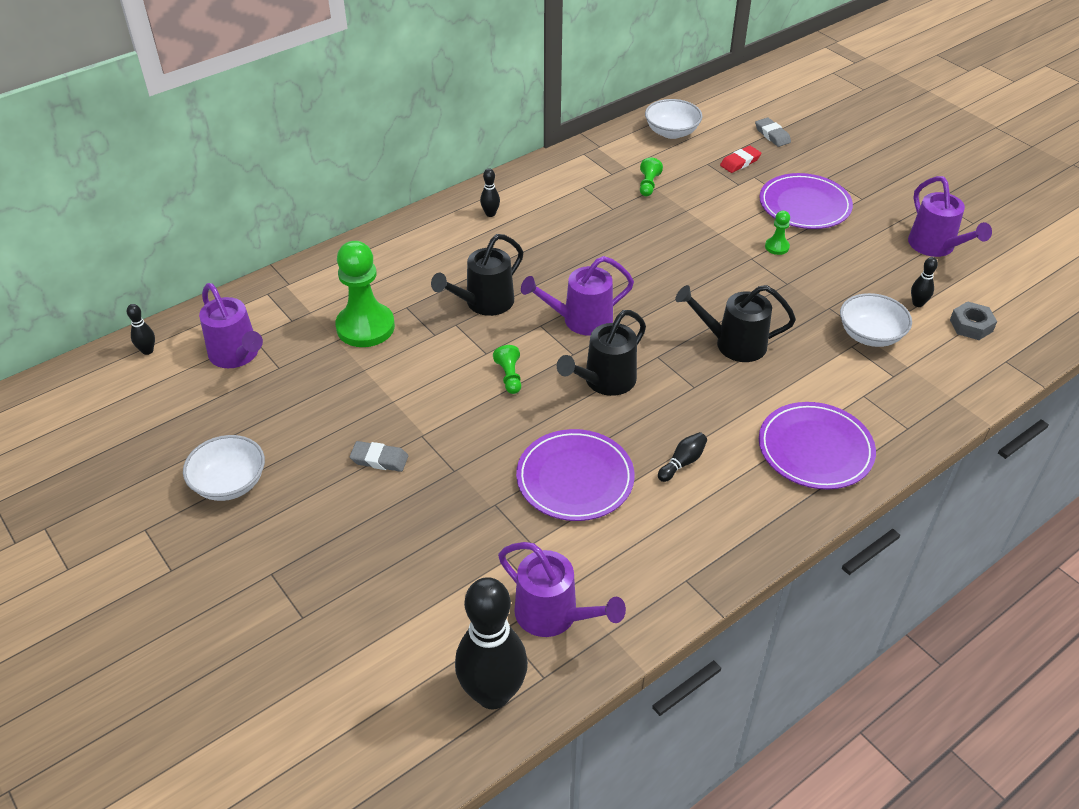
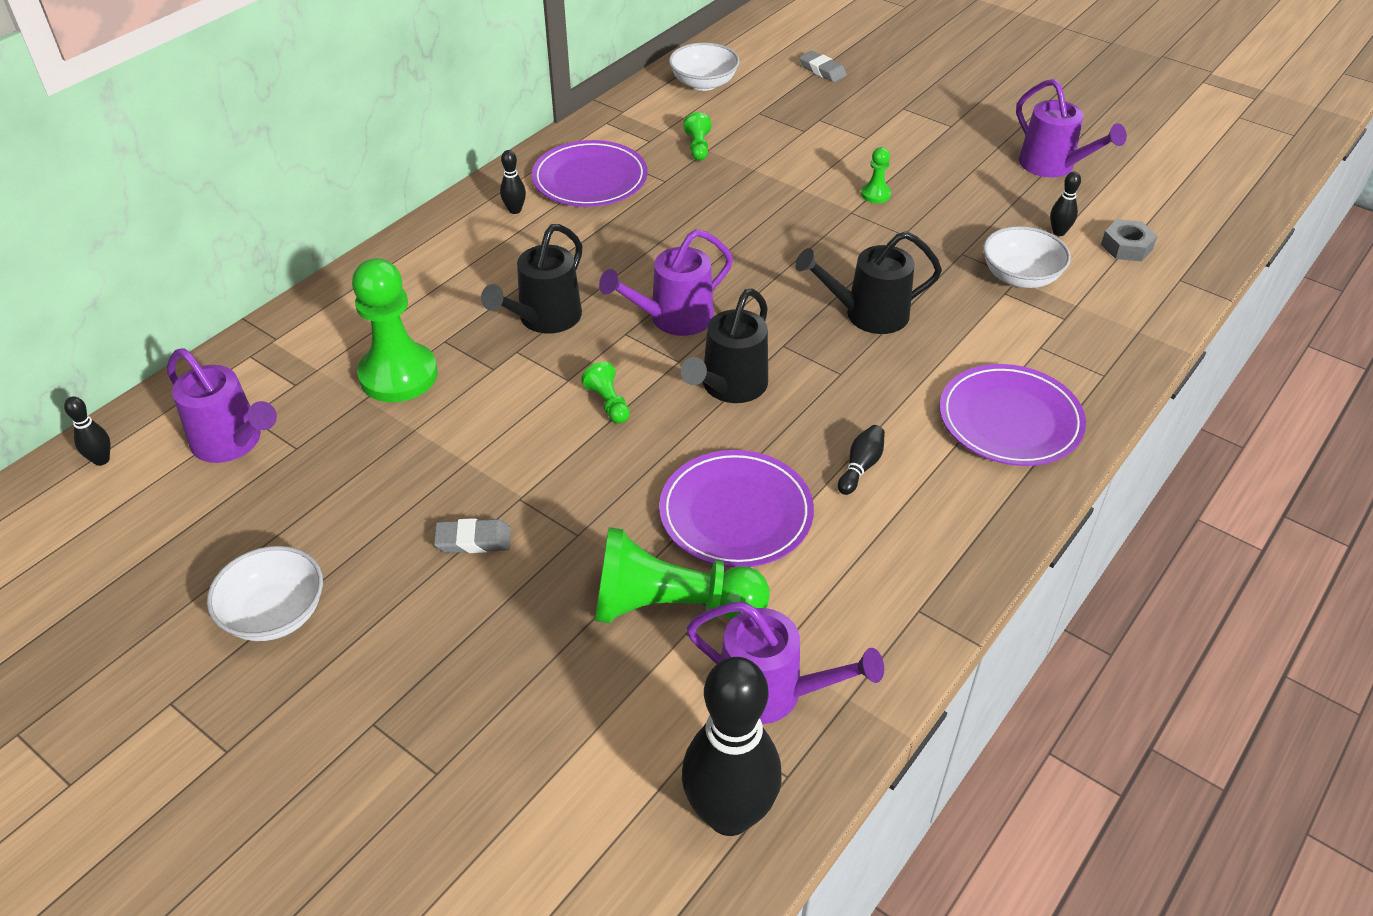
camera: 15 degrees left, 0 degrees up
(503, 537) = (671, 606): none -> green pawn
(740, 162) = (796, 106): red eraser -> none
(804, 205) = (889, 143): purple plate -> purple plate (590, 179)

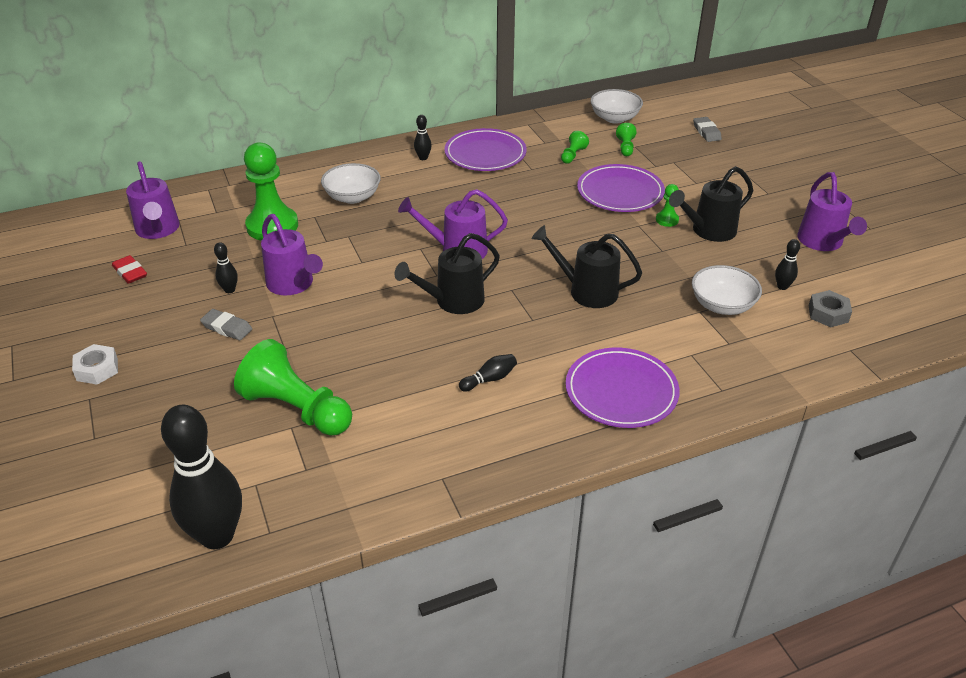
camera: 30 degrees right, 5 degrees down
(101, 460) = (91, 215): black bowling pin -> black bowling pin (229, 290)
(251, 520) = (130, 272): none -> red eraser
(275, 614) = (96, 323): white bowl -> white bowl (352, 197)
(343, 678) = (97, 369): none -> white nut
(544, 319) = (380, 224): black watering can -> black watering can (708, 231)
(608, 403) = (372, 283): green pawn -> green pawn (625, 147)
(736, 513) = (385, 374): purple plate -> purple plate (620, 192)
(772, 693) = (306, 483): purple watering can -> purple watering can (293, 285)

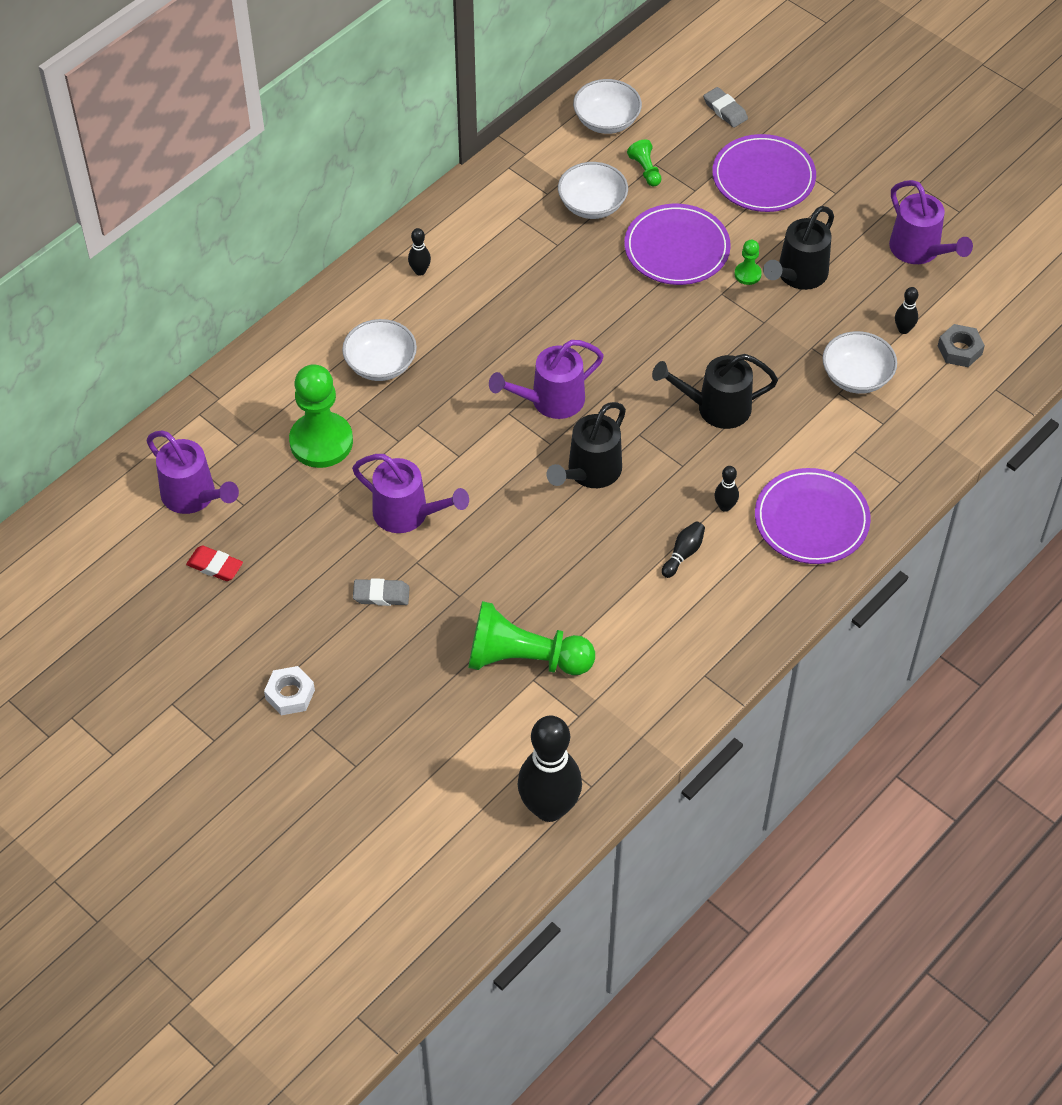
camera: 25 degrees left, 15 degrees up
(229, 290) = (345, 547): black bowling pin -> black bowling pin (725, 506)
(485, 154) = (489, 238): purple plate -> purple plate (763, 177)
(573, 155) = (592, 205): green pawn -> white bowl

